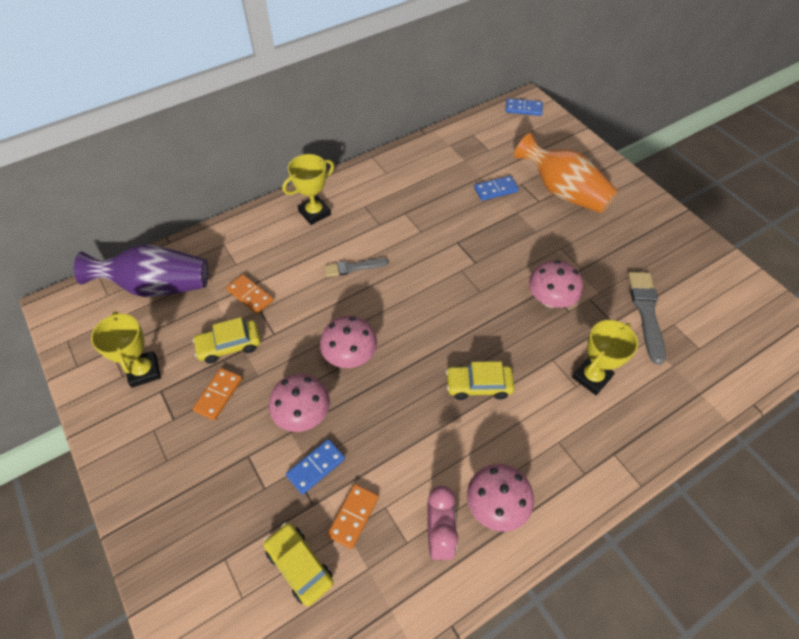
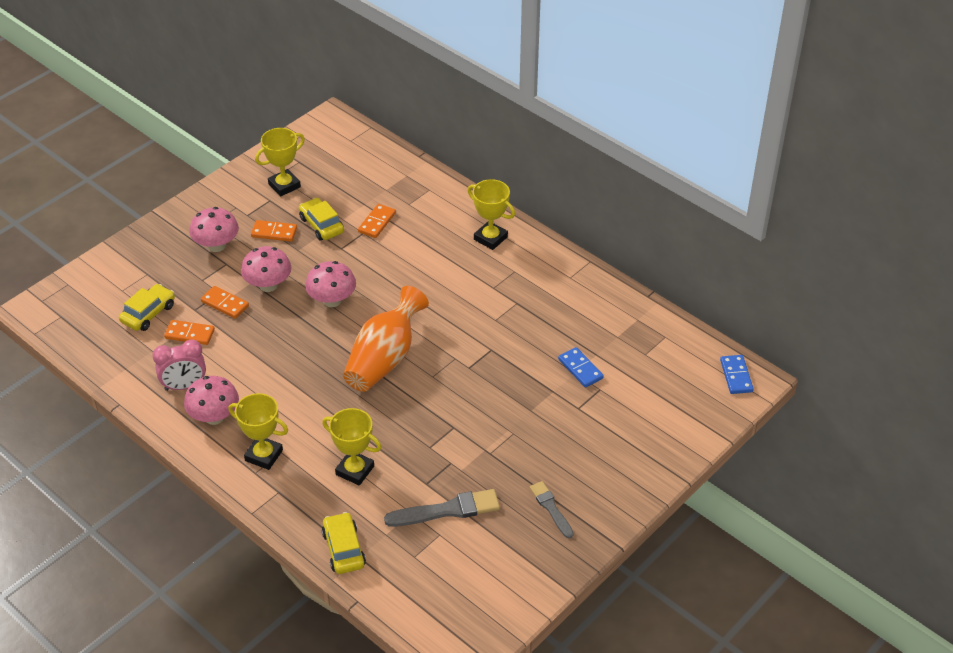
camera: 75 degrees right, 10 degrees down
(157, 286) = (368, 165): purple vase -> none
(316, 467) = (225, 304): blue domino -> orange domino
(353, 267) = (431, 281): grey brush -> grey brush (551, 508)
(478, 385) = (324, 390): yellow car -> yellow car (343, 549)
(550, 299) = (439, 431): pink mushroom -> pink mushroom (216, 246)
(561, 460) = (264, 455): none -> yellow trophy
(562, 192) = (601, 427): orange vase -> orange vase (384, 359)

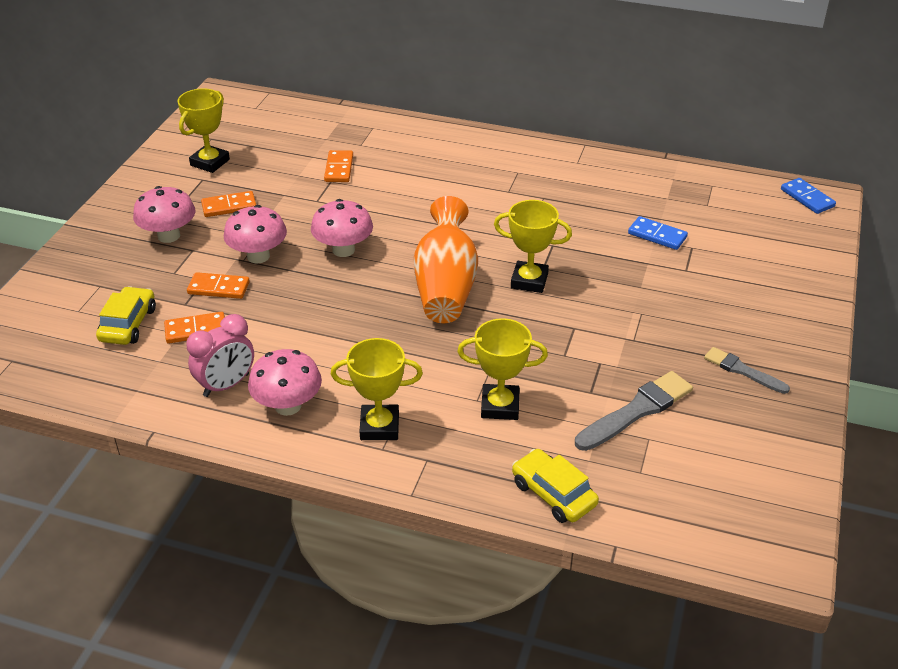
camera: 25 degrees left, 5 degrees down
(321, 225) = (279, 186): yellow car -> none
(490, 238) = (470, 151): yellow trophy -> yellow trophy (529, 281)

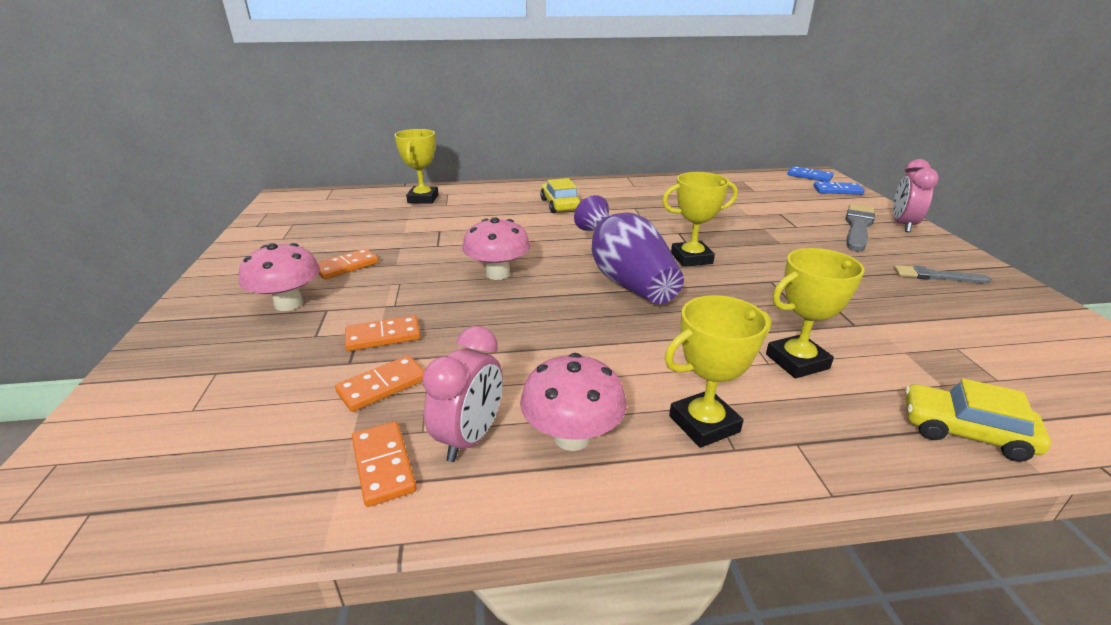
camera: 25 degrees left, 10 degrees down
(128, 324) = (280, 405): yellow car -> yellow car (560, 205)
(210, 162) = (302, 239): yellow trophy -> yellow trophy (423, 199)
(258, 256) = (410, 298): pink mushroom -> none
(339, 168) = (440, 221): orange domino -> orange domino (383, 465)
(445, 286) = (625, 278): orange vase -> purple vase
(636, 411) = (912, 328): grey brush -> grey brush (858, 227)
(657, 235) = (746, 212): blue domino -> blue domino (837, 190)
(808, 301) = (902, 225): none -> pink clock

